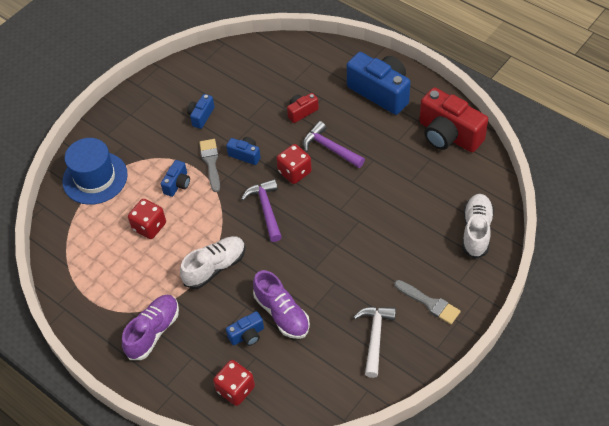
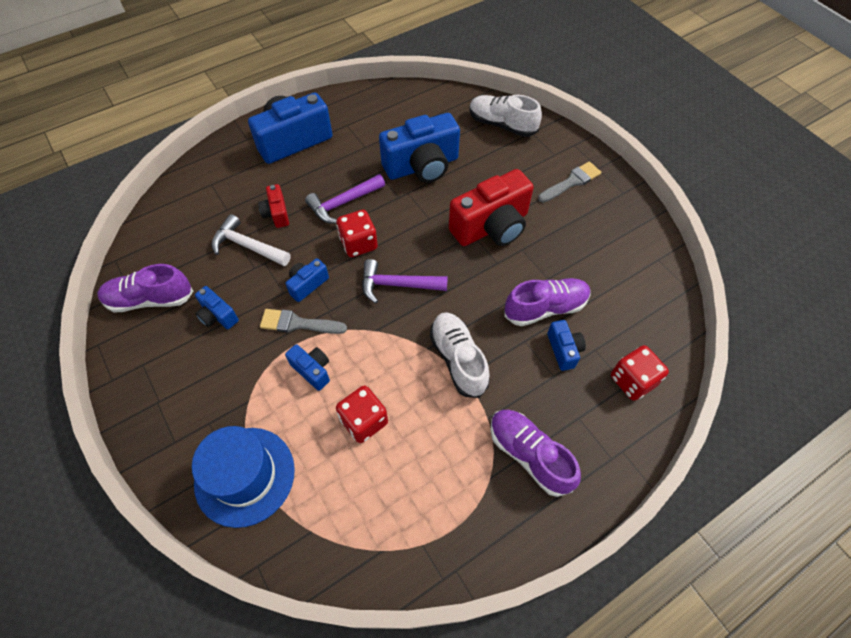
camera: 75 degrees left, 5 degrees up
(201, 75) = (150, 299): none -> purple shoe
(375, 337) = (598, 235): white hammer -> white hammer (247, 246)
(394, 187) = (422, 166): none -> blue camera
(448, 135) = (379, 108): red camera -> red camera (491, 227)

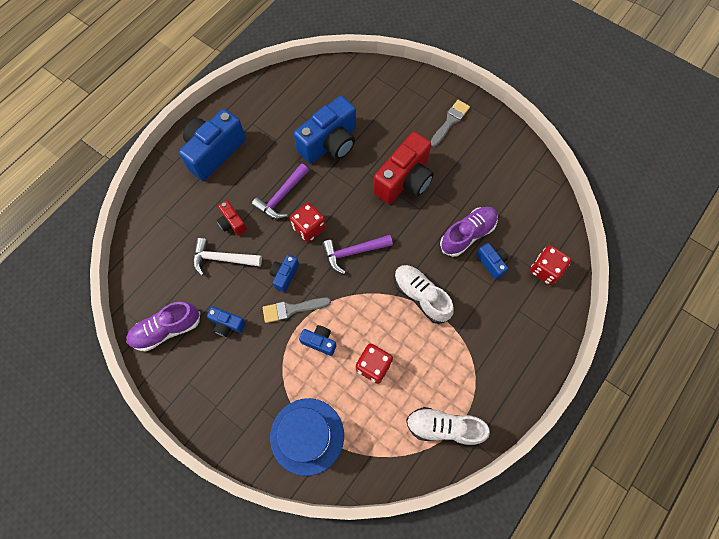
camera: 20 degrees left, 10 degrees up
(502, 125) = (378, 85): white shoe -> white shoe (444, 427)
(529, 455) = (495, 348): purple shoe -> none

